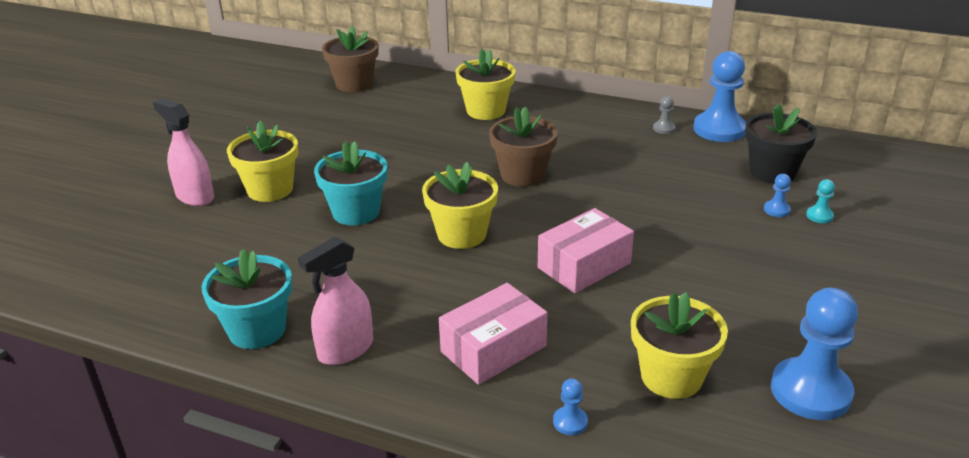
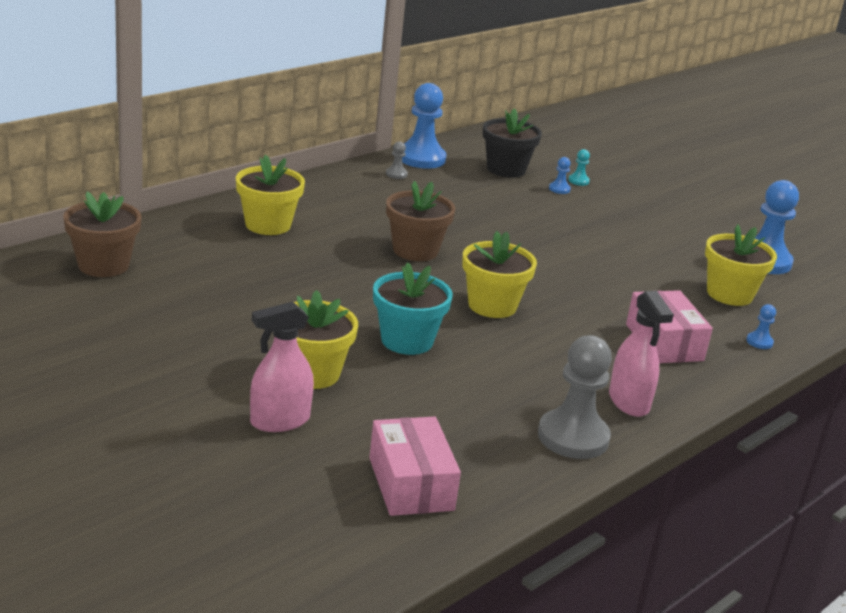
camera: 70 degrees left, 5 degrees down
(257, 330) = (573, 437): turquoise flower pot -> grey pawn
(584, 265) = (579, 275): pink box -> pink box (410, 484)

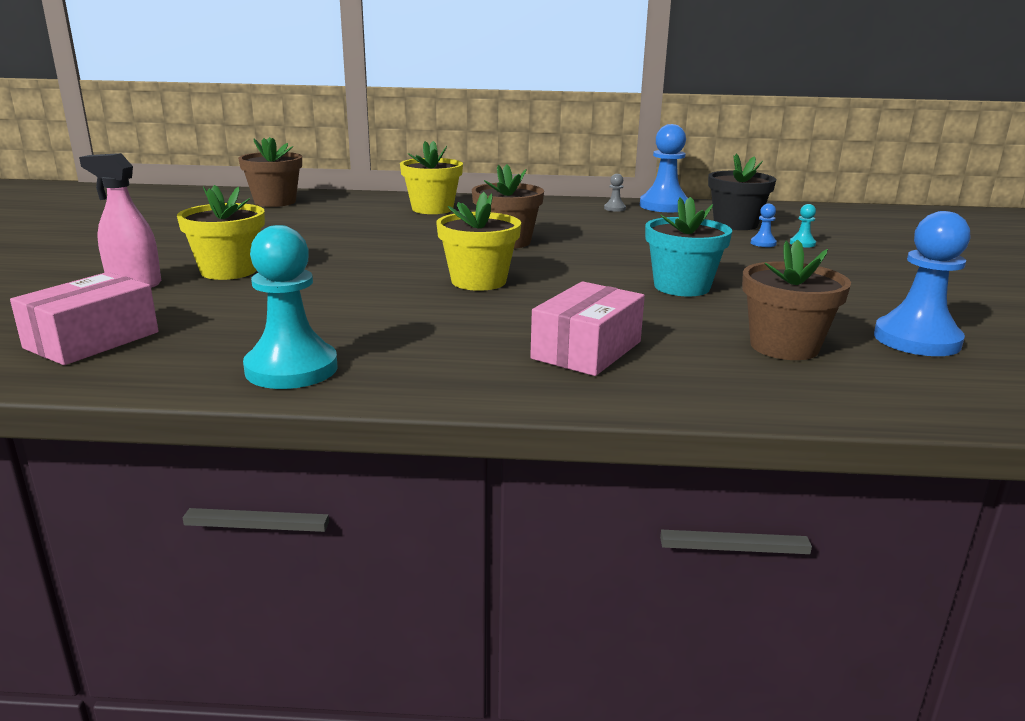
camera: 50 degrees right, 5 degrees down
(407, 341) = (346, 277): turquoise flower pot -> turquoise flower pot (681, 287)
(573, 437) = (291, 369): grey pawn -> turquoise pawn
(629, 402) = (417, 370): pink spray bottle -> none
(729, 294) = (784, 346): yellow flower pot -> brown flower pot
(759, 342) = (719, 389): blue pawn -> none

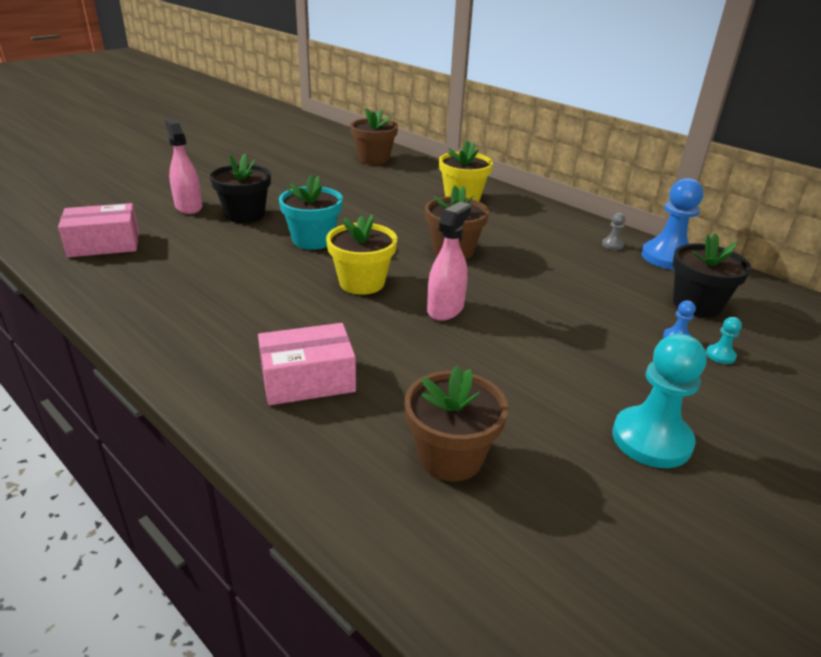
camera: 40 degrees right, 10 degrees up
(229, 271) = (245, 215): yellow flower pot -> black flower pot
(291, 369) = (140, 309): turquoise pawn -> turquoise pawn (651, 439)
(586, 275) = (445, 309): none -> pink spray bottle
(681, 287) = (495, 354): turquoise flower pot -> turquoise flower pot (313, 240)
(916, 340) = (587, 520): blue pawn -> none

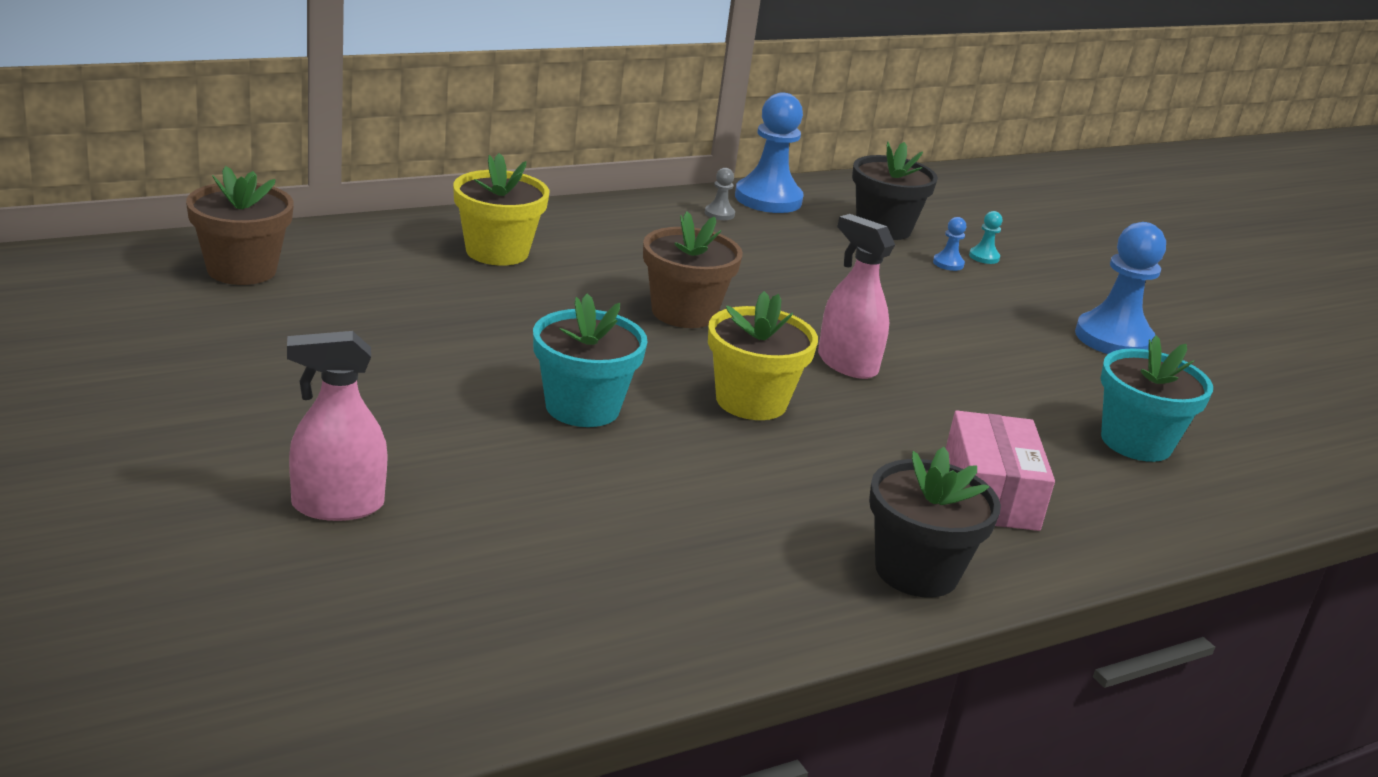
camera: 75 degrees left, 5 degrees down
(104, 244) = (469, 627): pink box -> none
(245, 215) = (427, 450): black flower pot -> black flower pot (916, 571)
(450, 457) = (1136, 442): brown flower pot -> turquoise flower pot
(651, 439) = (1113, 339): turquoise pawn -> blue pawn

